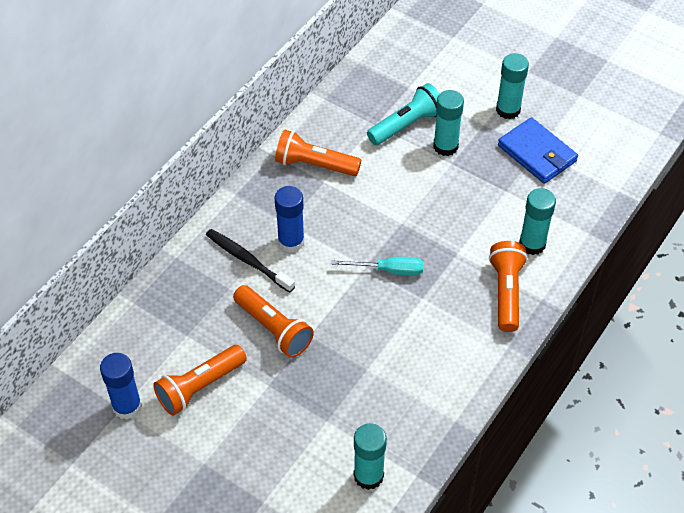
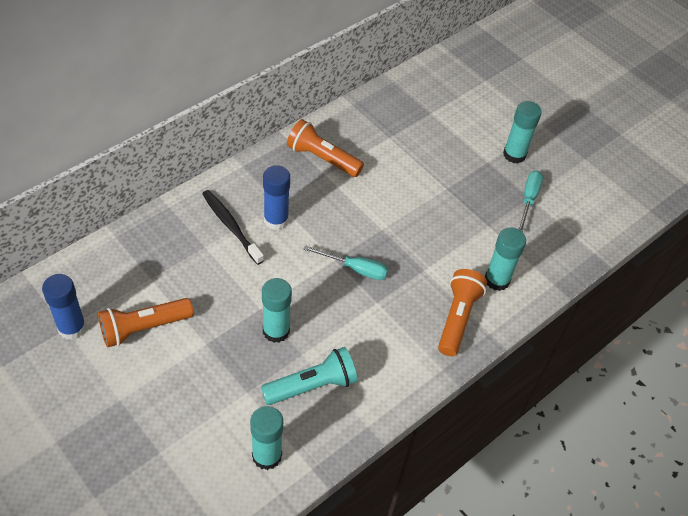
camera: 10 degrees right, 0 degrees up
(274, 329) = (231, 294): orange flashlight -> none
(406, 125) = (417, 144): turquoise flashlight -> turquoise flashlight (312, 385)
(445, 146) = (446, 172): turquoise glue stick -> turquoise glue stick (276, 331)
(537, 153) = (528, 199): blue wallet -> turquoise screwdriver

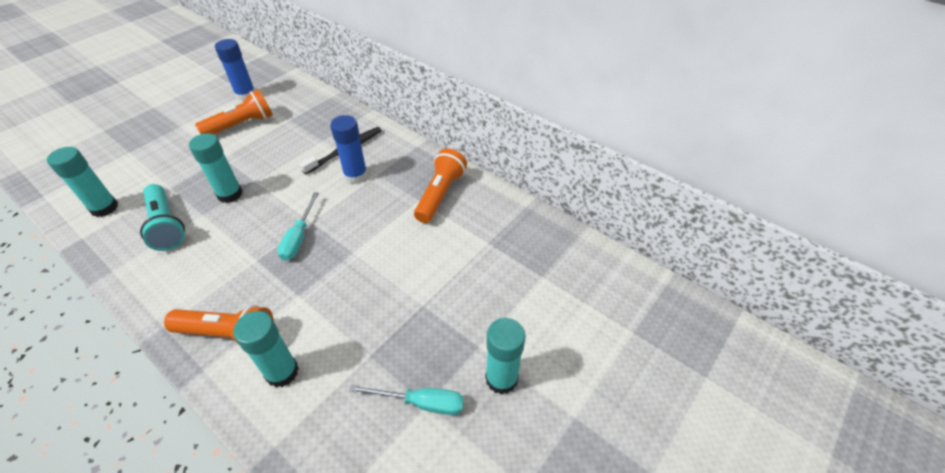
camera: 85 degrees right, 5 degrees down
(143, 328) = (241, 125): orange flashlight -> orange flashlight turned 90 degrees clockwise

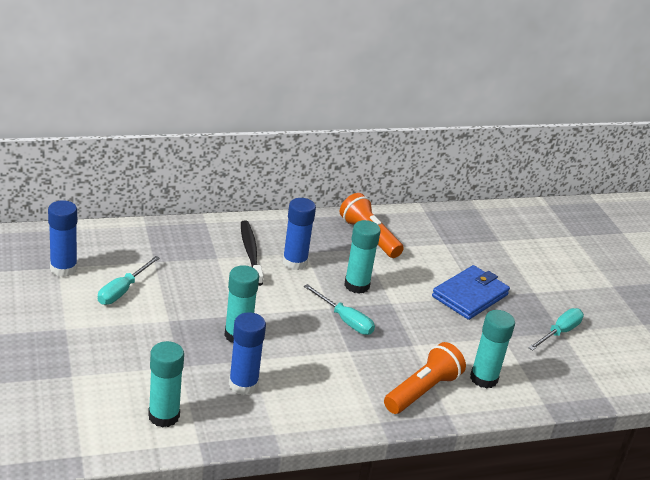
camera: 60 degrees left, 15 degrees down
(166, 226) = (243, 384): turquoise flashlight -> blue glue stick
(241, 125) = (122, 290): orange flashlight -> turquoise screwdriver
(417, 298) = (470, 296): none -> blue wallet
(501, 378) = (566, 296): turquoise glue stick -> turquoise glue stick (356, 285)

